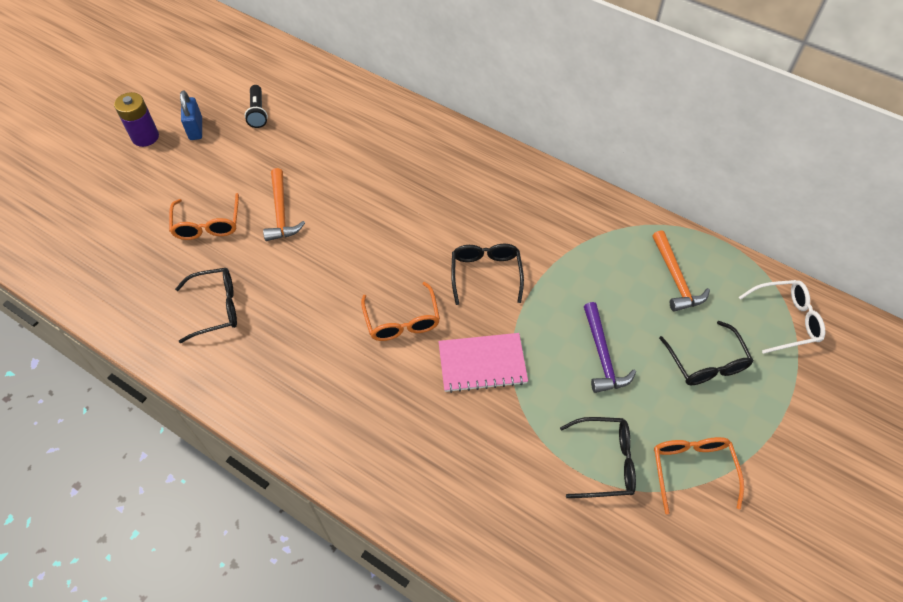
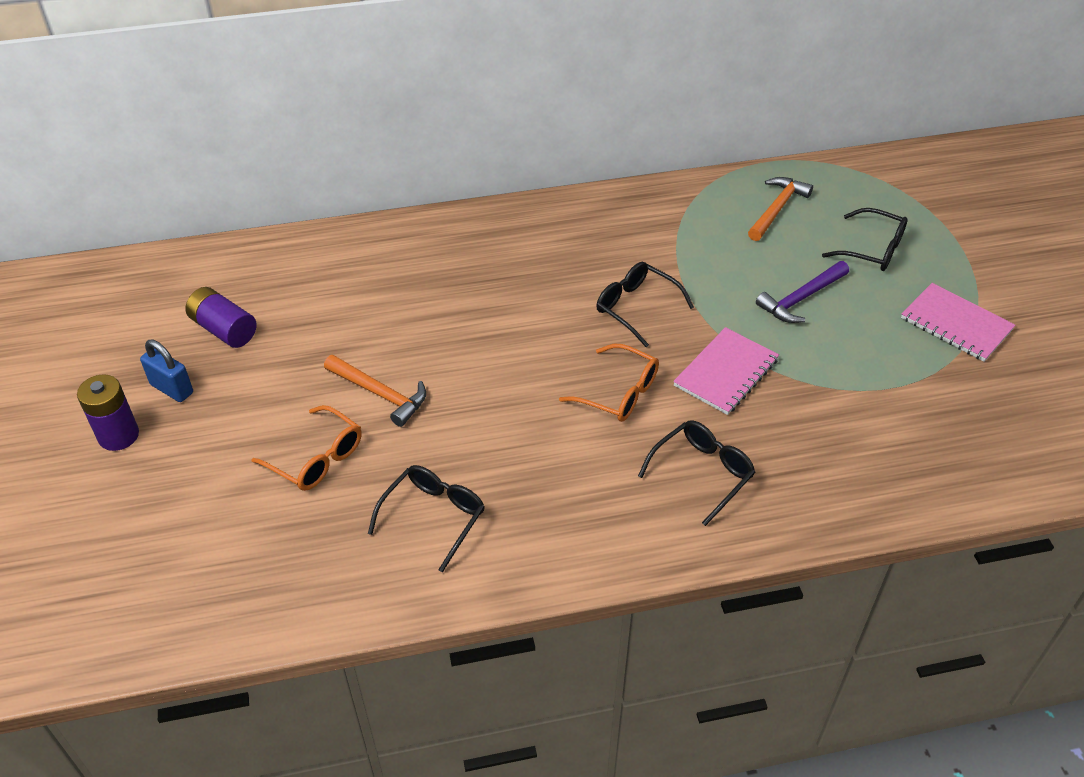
camera: 45 degrees left, 10 degrees down
(258, 112) = (224, 329): black flashlight -> purple battery
(602, 355) = (801, 298): purple hammer -> purple hammer turned 105 degrees clockwise
(605, 462) = (900, 366): black glasses -> black glasses (702, 473)
(675, 278) = (777, 209): orange hammer -> orange hammer turned 90 degrees counterclockwise
(692, 469) = (956, 324): orange glasses -> pink notebook
(786, 320) = (882, 184): white glasses -> none

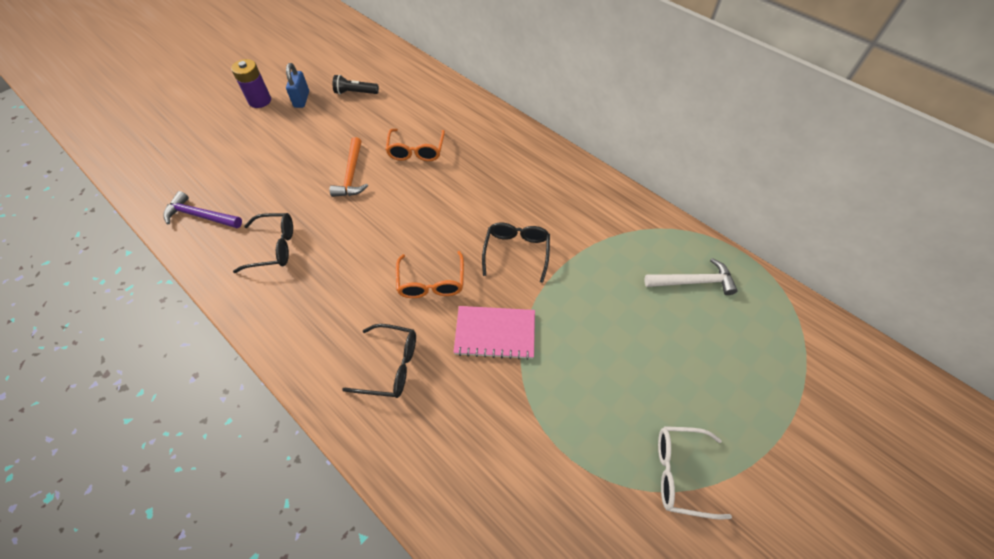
camera: 55 degrees right, 10 degrees up
(224, 329) = (355, 93): purple battery -> black flashlight
(317, 459) = (288, 177): orange glasses -> orange glasses (416, 151)
(777, 209) = (693, 282): orange hammer -> white hammer
(801, 298) = (610, 344): purple hammer -> purple hammer (200, 216)
(873, 249) = (711, 367): black glasses -> none
(956, 324) = (680, 473): pink notebook -> white glasses

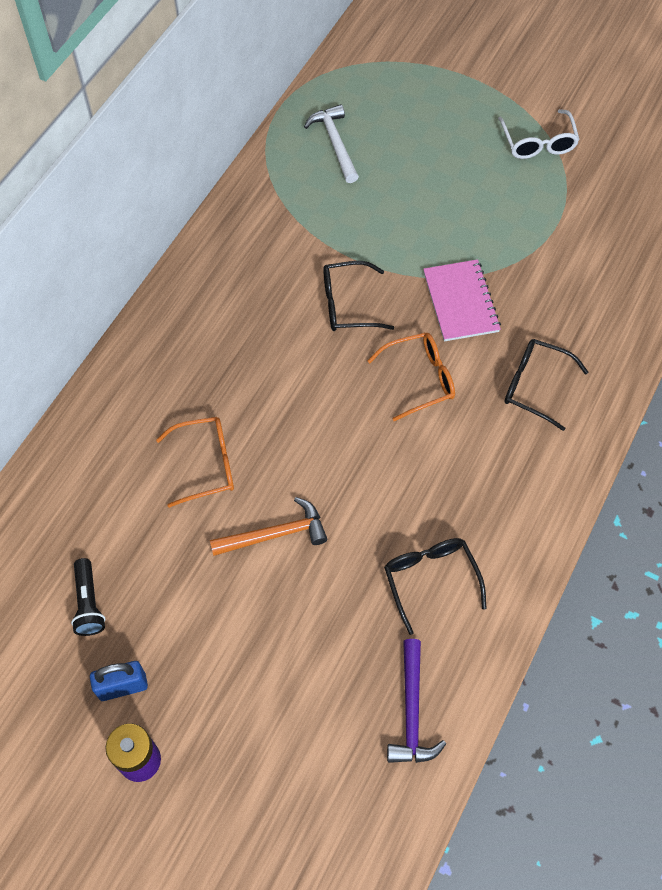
camera: 105 degrees left, 5 degrees up
(391, 366) = (534, 386): black glasses -> black glasses turned 60 degrees counterclockwise

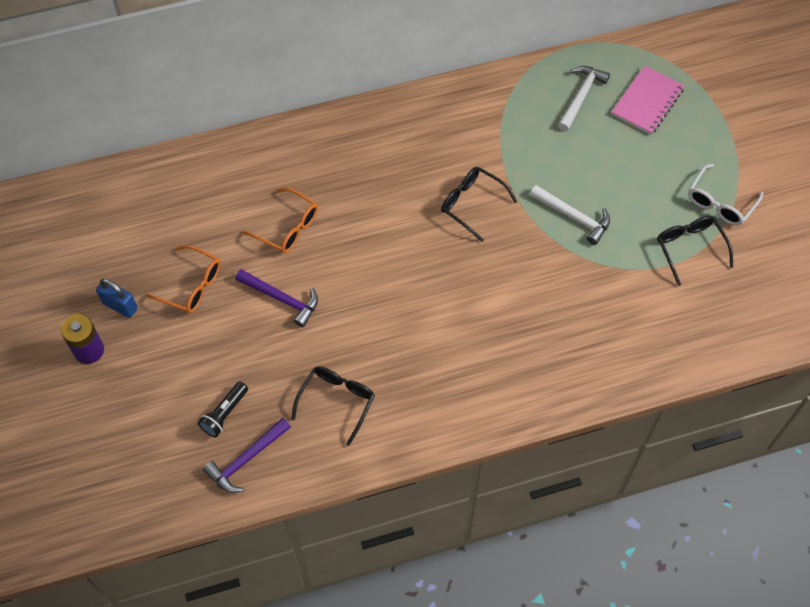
camera: 45 degrees right, 0 degrees up
(89, 603) = (149, 248): black flashlight -> black flashlight (224, 414)
(275, 534) = (281, 299): orange hammer -> purple hammer
(420, 379) = (464, 285): orange glasses -> orange glasses (192, 286)
(442, 246) = (573, 217): none -> white hammer
(460, 302) = (544, 261): pink notebook -> pink notebook (647, 102)
(534, 386) = (529, 350): black glasses -> black glasses (689, 248)

